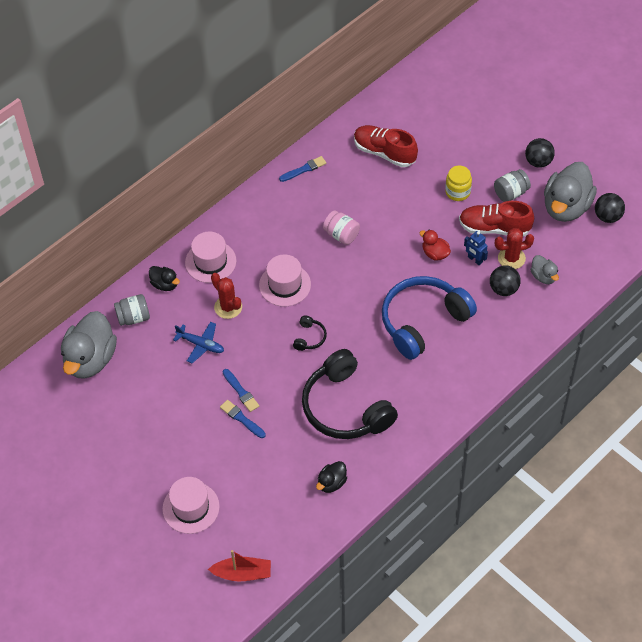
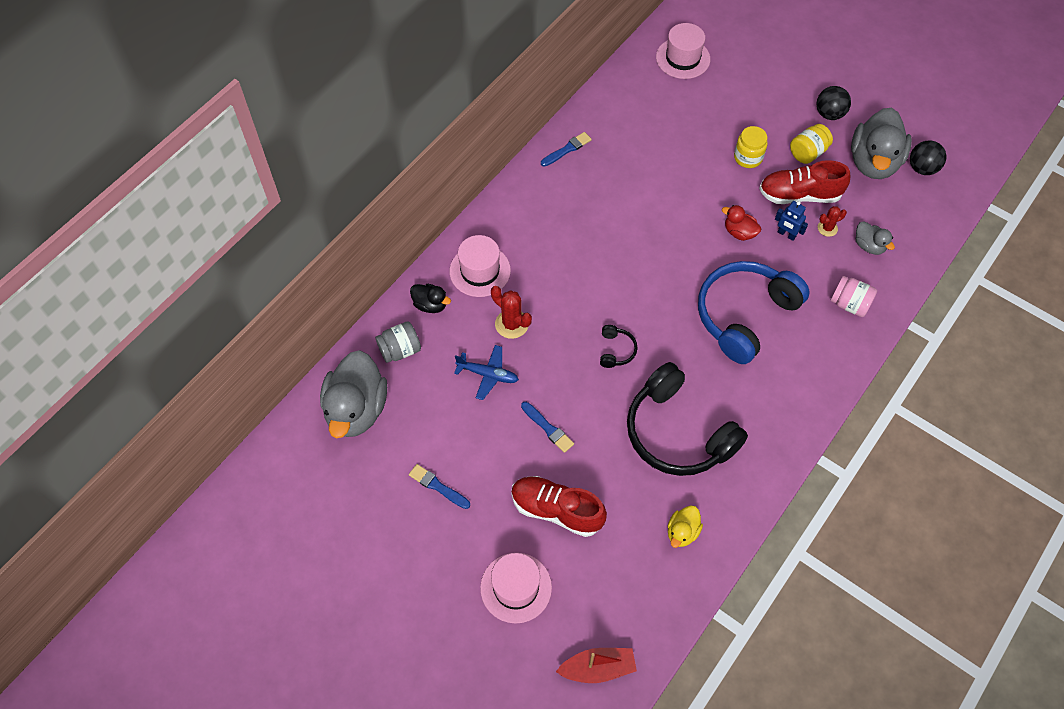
camera: 10 degrees left, 5 degrees up
(241, 419) = (555, 463): blue brush -> blue brush (438, 486)
(285, 285) = (573, 289): pink hat -> pink hat (683, 58)
(331, 483) = (682, 532): black duck -> yellow duck
(341, 235) = (627, 222): pink jar -> pink jar (849, 304)
(384, 153) = (654, 121): red shoe -> red shoe (556, 510)
(503, 289) = (827, 266): black ball -> none
(511, 193) = (808, 153): grey jar -> yellow jar
(511, 258) = (827, 228): red cactus -> red cactus, size x0.63

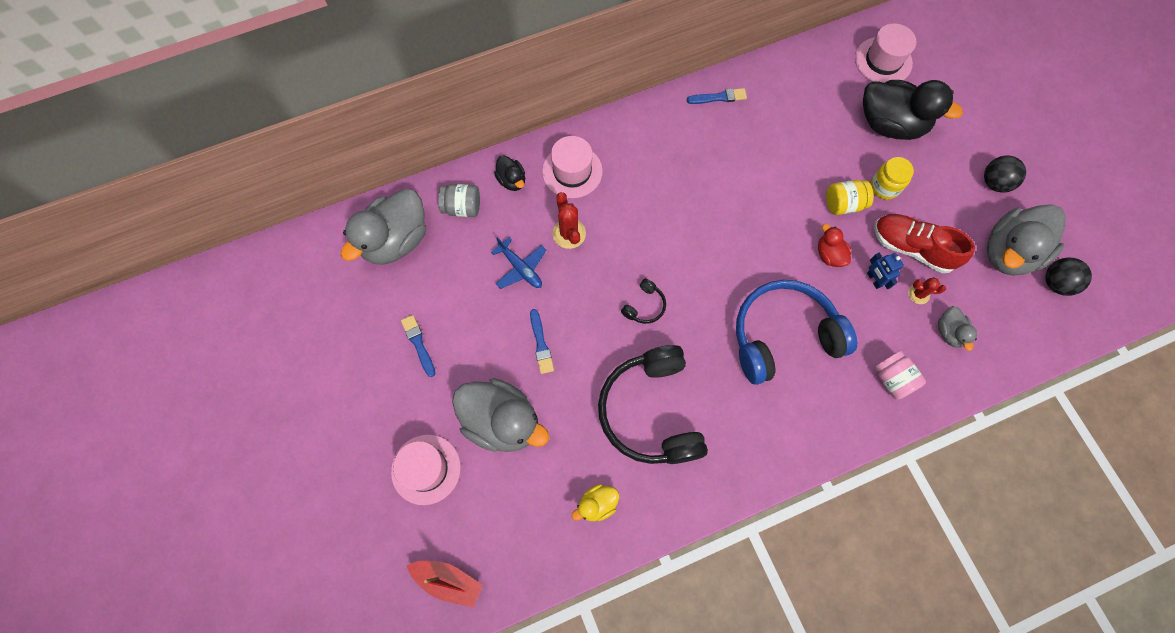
camera: 30 degrees right, 10 degrees up
(556, 510) = (502, 421): red shoe -> grey duck
(721, 106) = (890, 124): none -> black duck
(808, 153) = (947, 210): yellow jar -> yellow jar (843, 204)

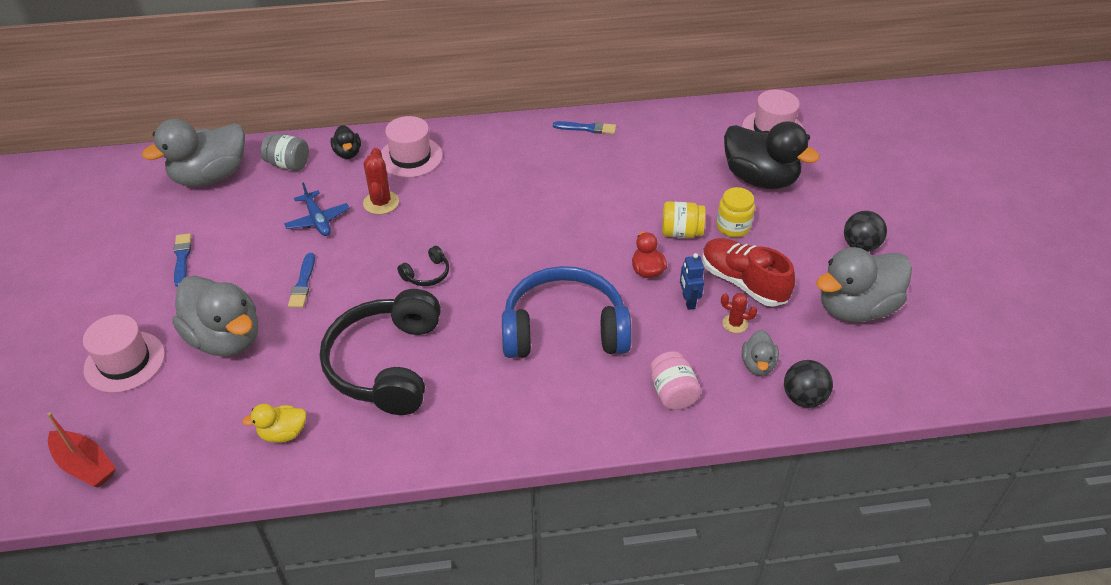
camera: 15 degrees right, 25 degrees down
(1056, 283) = (903, 346): black ball -> black ball (803, 398)

